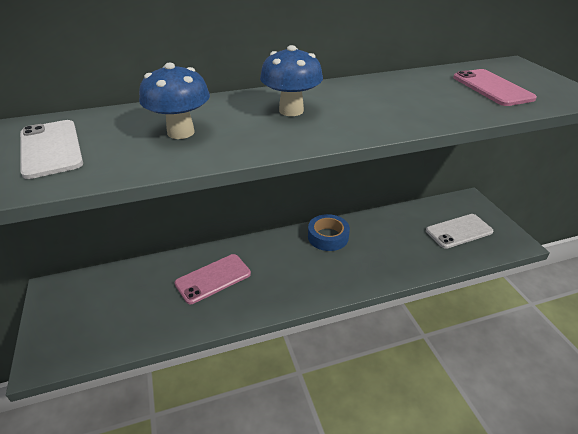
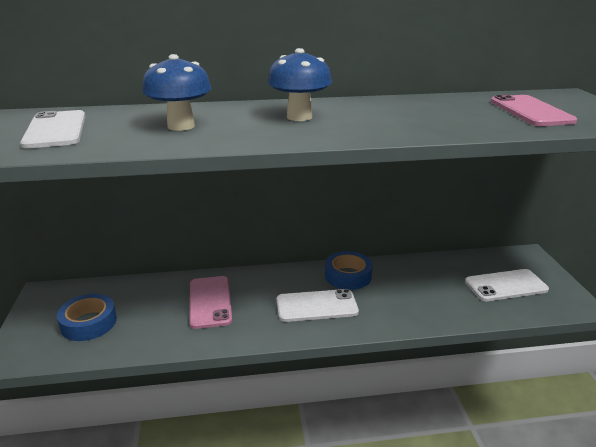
camera: 10 degrees right, 10 degrees down
(105, 315) = (89, 323): none -> blue tape
(213, 278) = (210, 302): pink phone -> pink phone turned 75 degrees counterclockwise
(308, 271) = (316, 306): none -> white phone

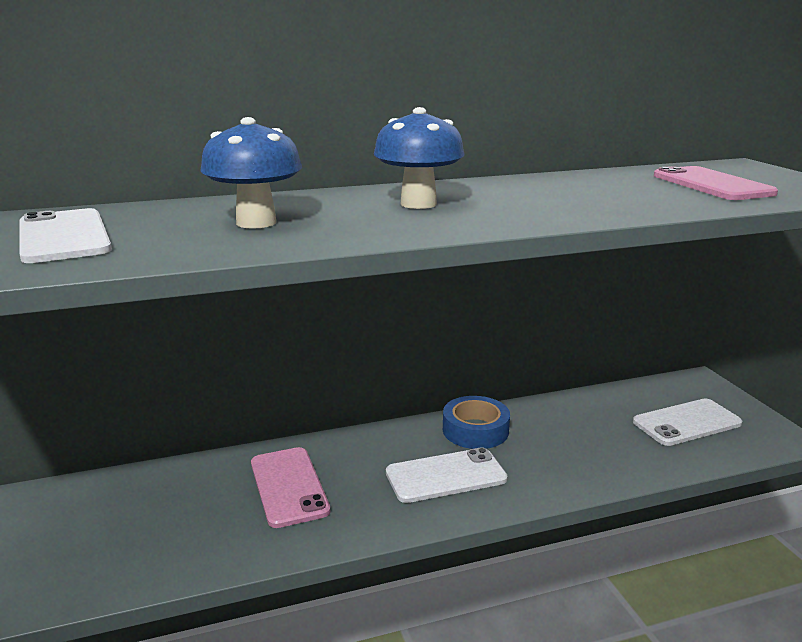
camera: 10 degrees left, 5 degrees down
(89, 323) = (107, 538): blue tape -> none

